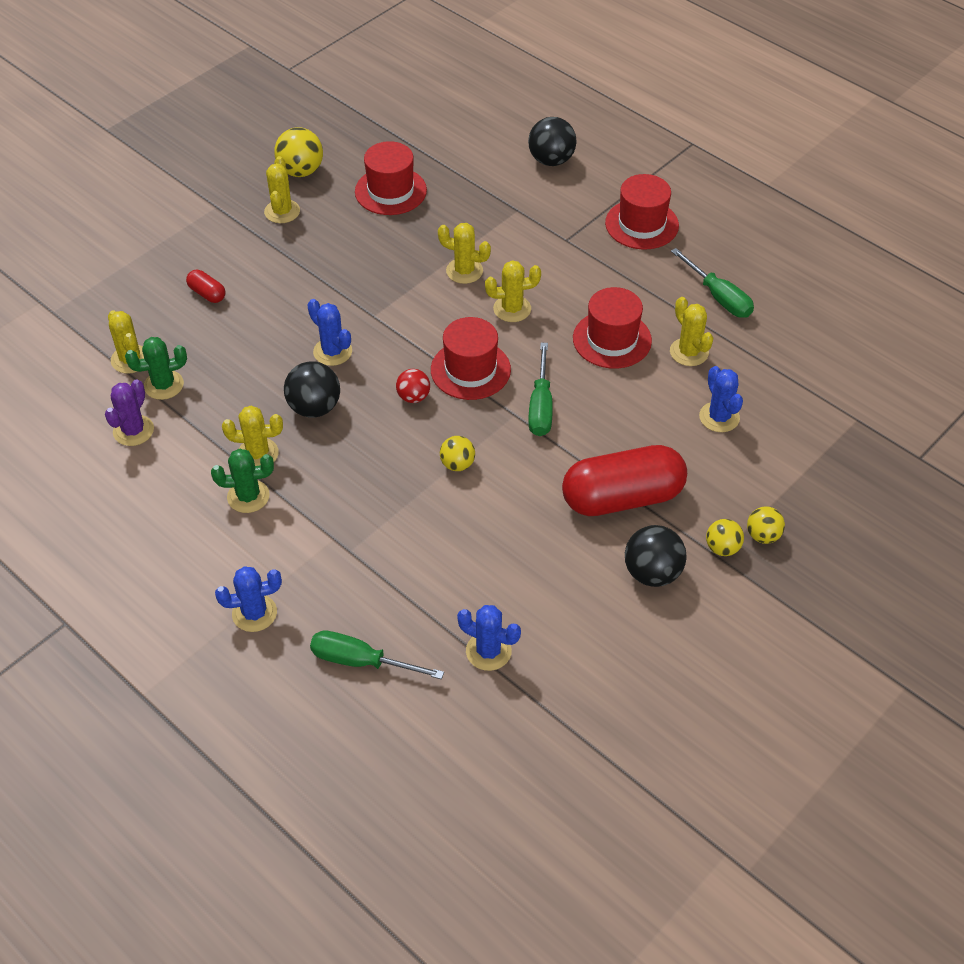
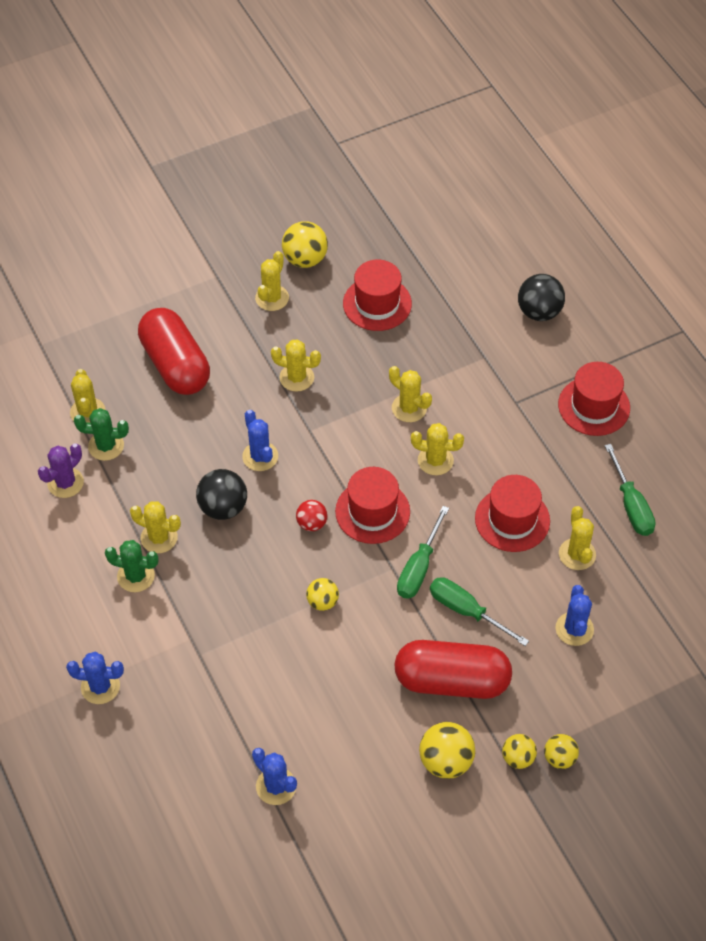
camera: 20 degrees right, 5 degrees up
(207, 293) = (175, 365): red capsule -> red capsule, size x2.39
(339, 273) = (296, 377): none -> yellow cactus
(361, 661) = (168, 759): green screwdriver -> green screwdriver (466, 611)
(652, 573) = (446, 761): black ball -> yellow ball

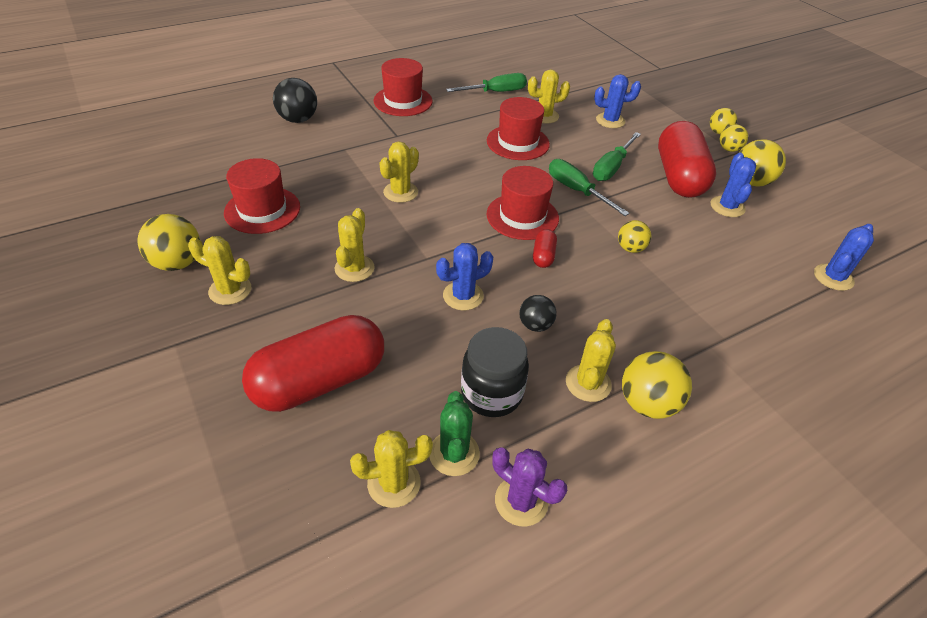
camera: 95 degrees left, 10 degrees down
(100, 686) = (807, 429): blue cactus -> blue cactus (727, 207)
(136, 576) = (647, 403): green cactus -> yellow ball
(155, 471) = (491, 393): none -> black jar
(223, 507) = (535, 325): black ball -> black ball, size x0.62
(312, 523) = (543, 256): red ball -> red capsule
(419, 567) = (576, 191): green screwdriver -> green screwdriver turned 150 degrees counterclockwise
(435, 460) = (461, 179): yellow cactus -> none

